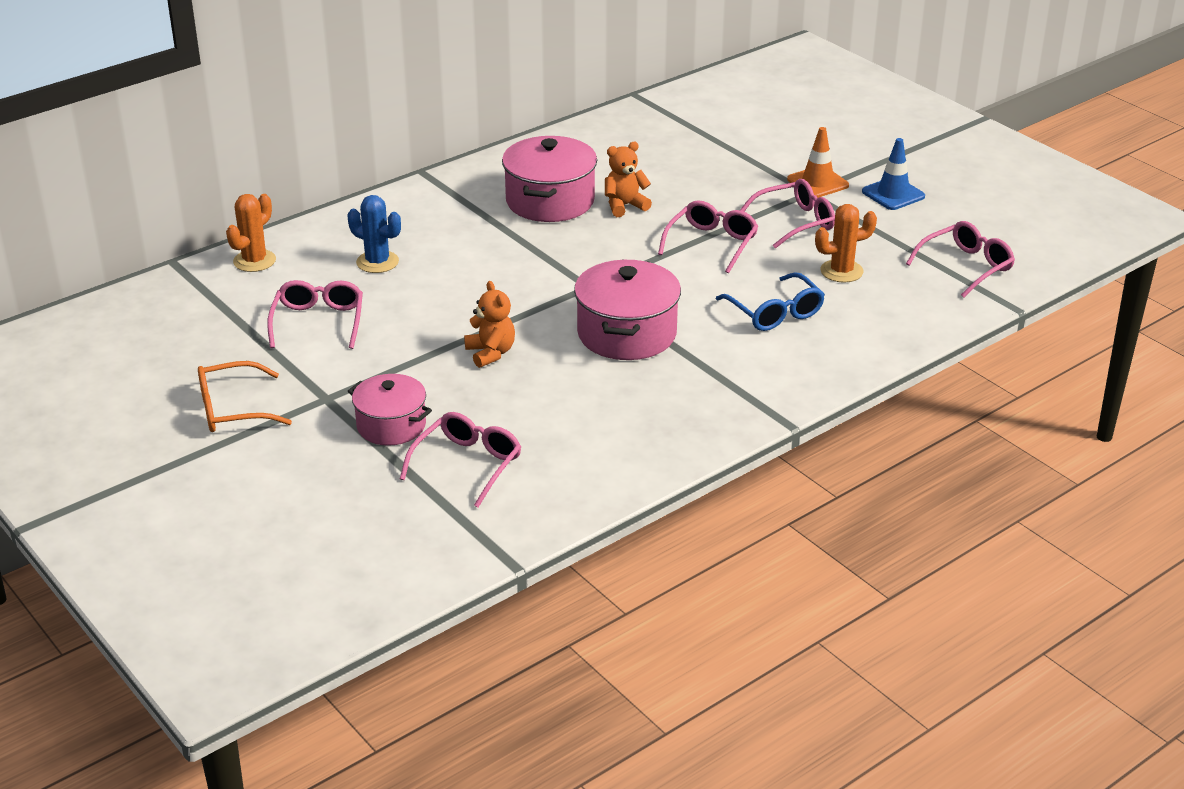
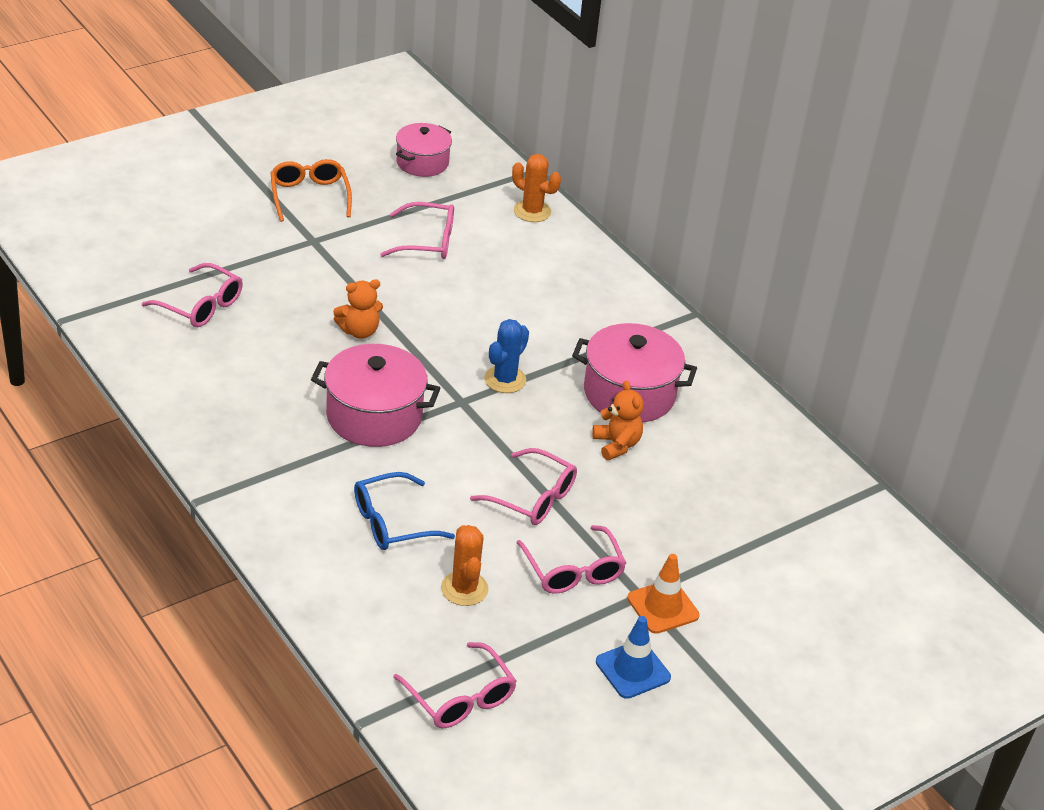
camera: 90 degrees right, 5 degrees up
(377, 262) = (522, 277): blue cactus -> blue cactus (505, 380)
(391, 425) = (266, 271): pink pot -> pink pot (422, 162)

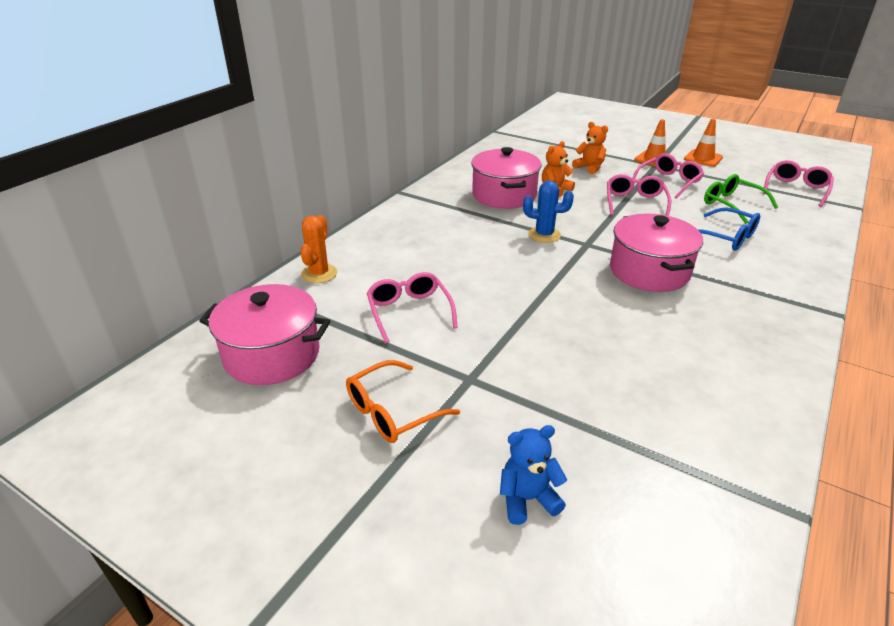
camera: 110 degrees left, 5 degrees down
(184, 221) = (527, 499): none -> blue teddy bear
(201, 306) = (648, 413): pink glasses -> none
(359, 331) = (568, 307): orange teddy bear -> orange teddy bear (589, 168)
(422, 162) = (272, 355): pink pot -> pink pot, size x1.54
(464, 589) = (732, 205): orange cactus -> green glasses
(632, 670) = (703, 158): blue traffic cone -> orange traffic cone

